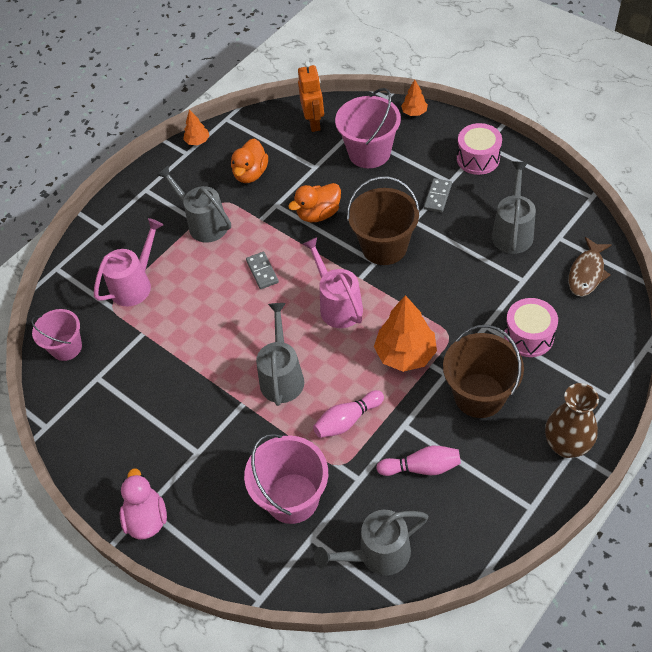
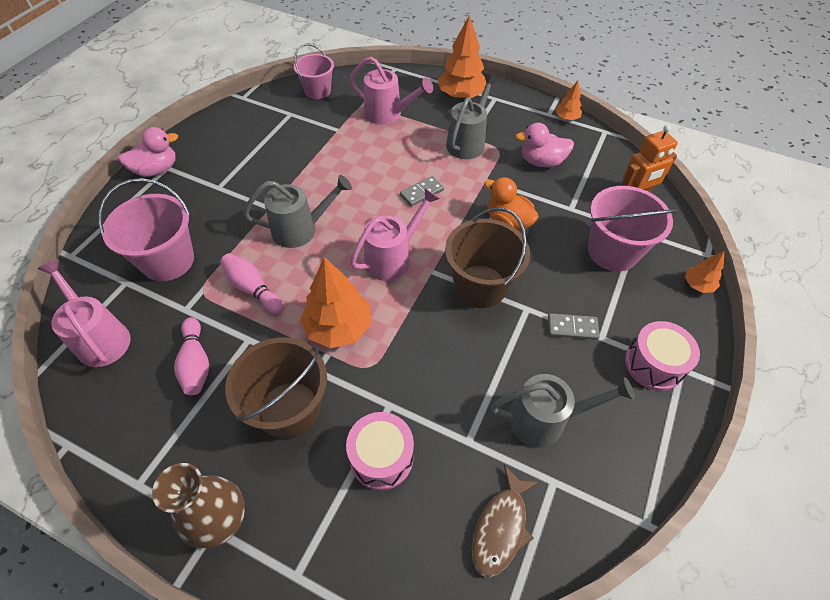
camera: 70 degrees right, 0 degrees up
(130, 216) = (461, 96): none -> orange tree
(250, 174) = (541, 162): orange duck -> pink duck
(377, 554) = (100, 337): grey watering can -> pink watering can
(587, 273) = (501, 527): brown fish -> brown fish turned 75 degrees counterclockwise

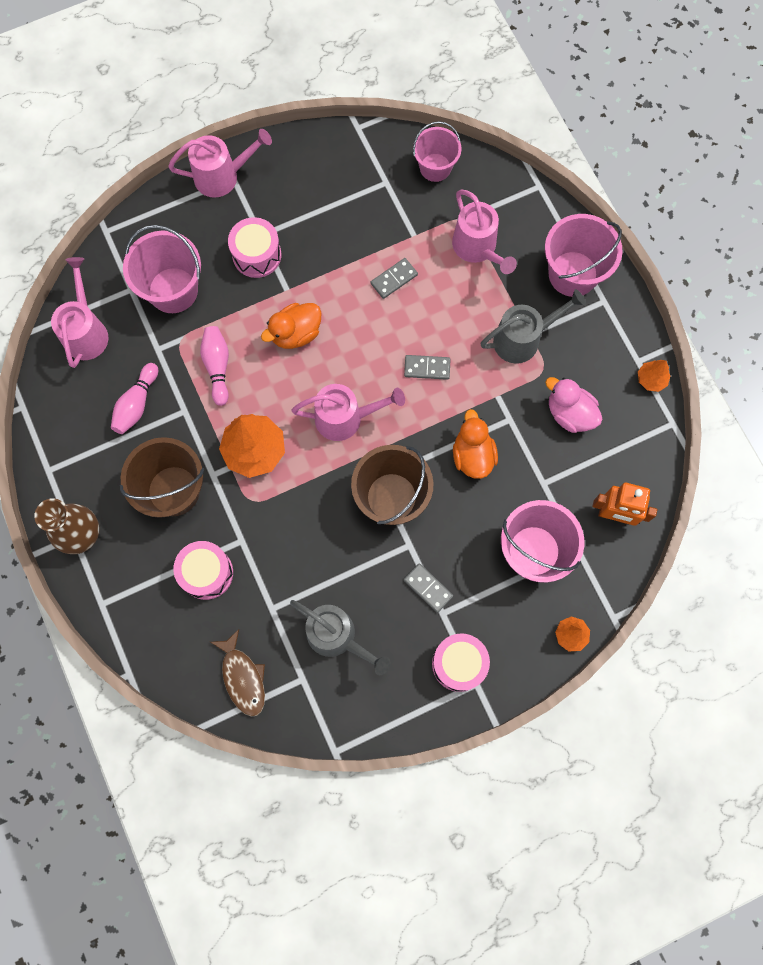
camera: 40 degrees right, 20 degrees up
(156, 170) = (223, 176): pink duck -> pink watering can
(225, 200) = (257, 255): none -> pink drum
(301, 229) = (296, 333): grey watering can -> orange duck
(347, 158) = (394, 279): none -> grey domino
(461, 96) = (573, 274): orange tree -> pink bucket
(501, 527) = (243, 677): brown fish -> brown fish turned 90 degrees counterclockwise

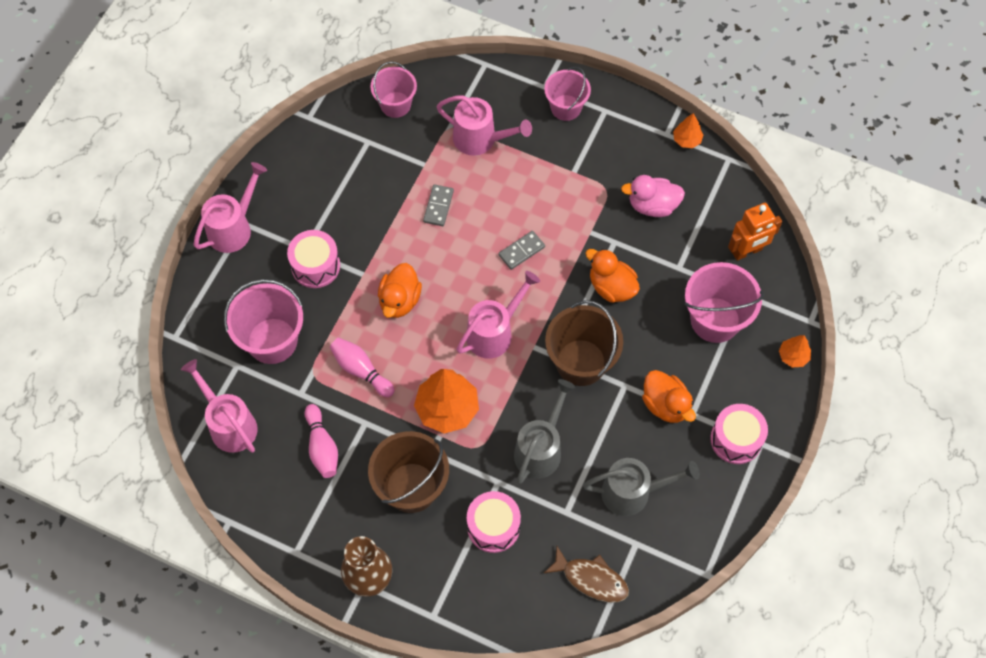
camera: 40 degrees left, 10 degrees down
(428, 588) = (665, 405): grey domino -> orange duck
(523, 339) = (572, 178): grey watering can -> grey watering can (541, 448)
(573, 274) = (565, 107): pink bucket -> pink bucket, size x0.66

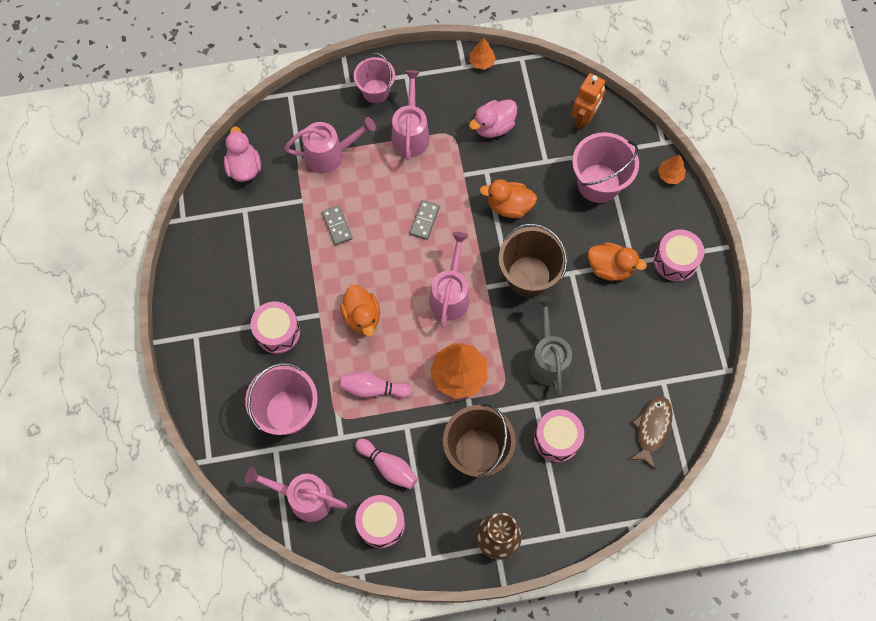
camera: 35 degrees left, 5 degrees up
(234, 227) = (190, 343): pink watering can -> pink watering can (410, 133)
(277, 492) = (381, 523): none -> pink drum
(395, 104) = (244, 167): pink bucket -> pink duck
(591, 579) = (652, 429): brown fish -> brown fish turned 60 degrees counterclockwise
(633, 492) = (635, 346): grey watering can -> none

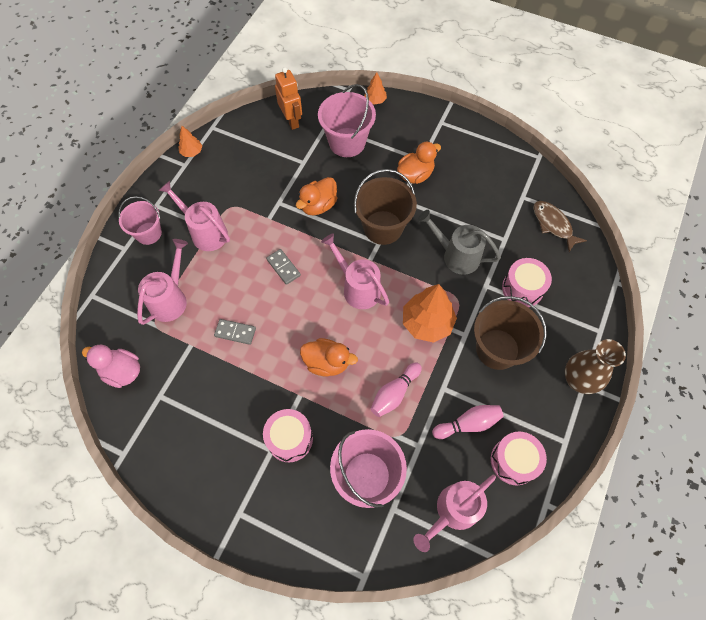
camera: 55 degrees left, 5 degrees down
(493, 126) = (248, 176): pink duck -> none
(675, 260) = (439, 135): pink drum -> none

